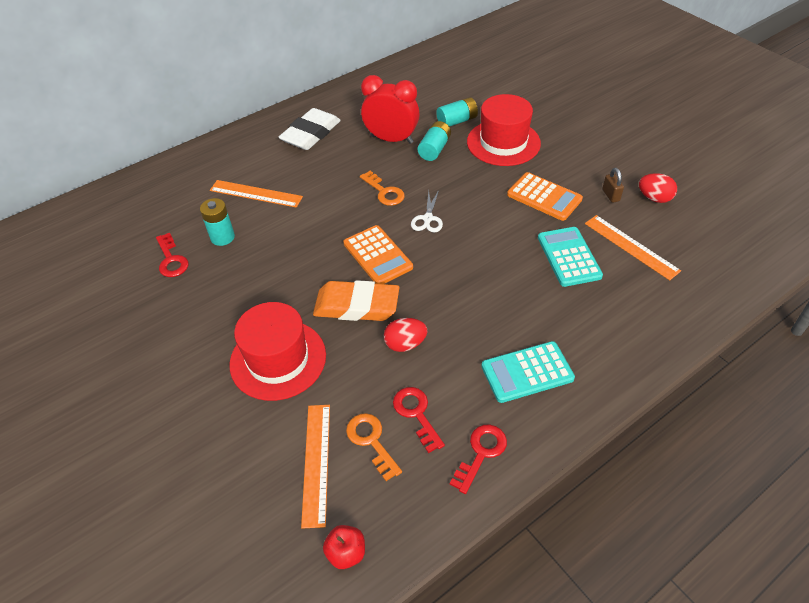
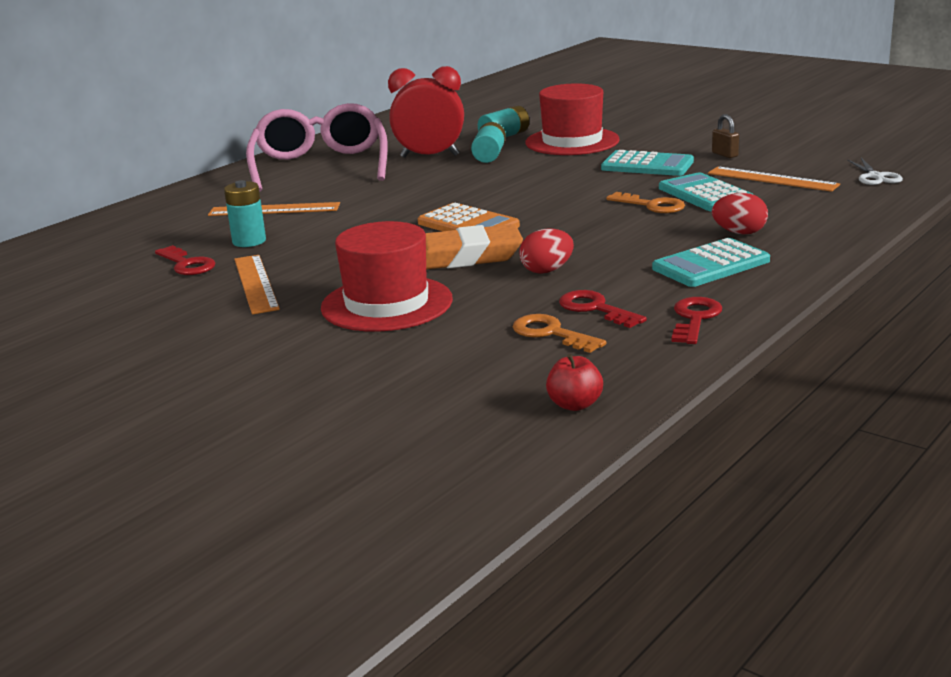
camera: 15 degrees left, 25 degrees down
(311, 134) = (320, 165): white eraser -> pink glasses
(316, 463) = (490, 357): orange ruler -> orange ruler (256, 283)
(384, 192) = (446, 187): orange key -> orange key (652, 205)
(428, 218) = (514, 195): white scissors -> white scissors (875, 177)
(544, 197) = (647, 165): orange calculator -> turquoise calculator
(654, 198) = (776, 150): red egg -> red egg (739, 233)

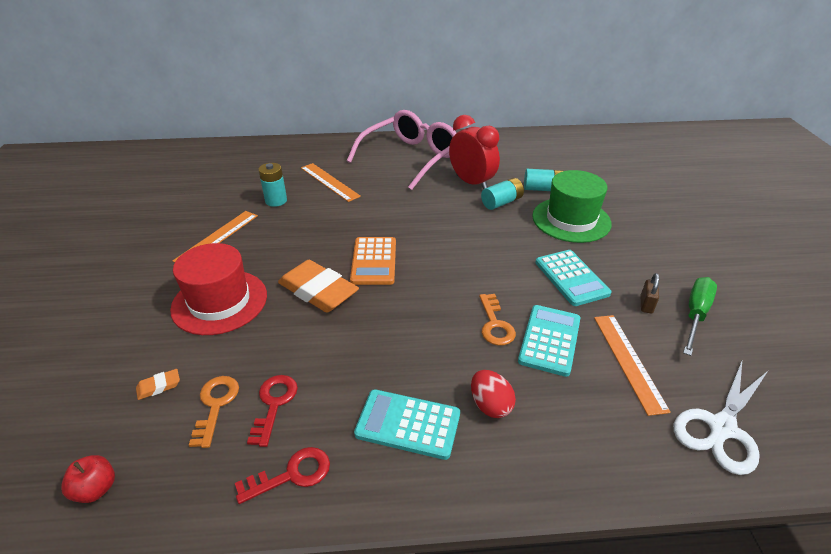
camera: 45 degrees right, 15 degrees up
(187, 264) = (228, 201): red key -> none
(473, 355) = (159, 386): none -> orange eraser
(547, 270) = (325, 340): red egg -> none
(572, 141) = (571, 220): red hat -> green hat
(763, 145) = (695, 314): none -> green screwdriver
(875, 177) = (721, 428): white scissors -> white scissors, size x1.70

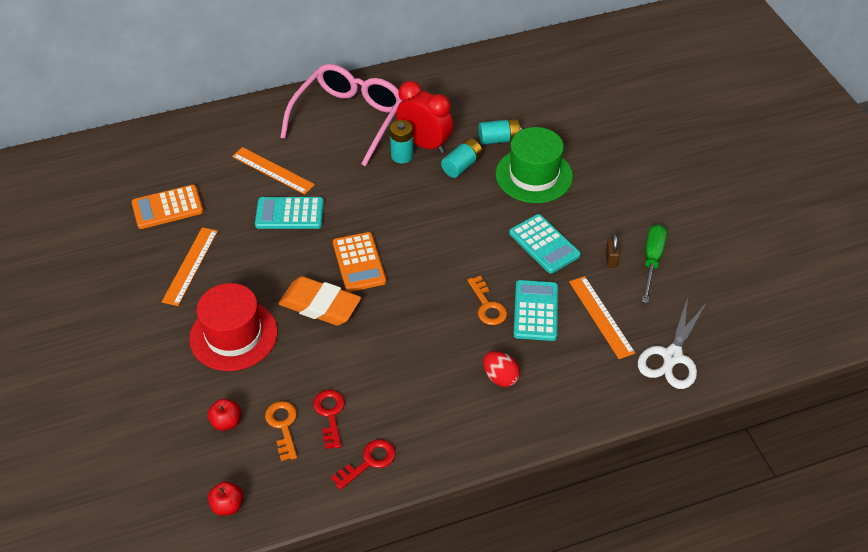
camera: 15 degrees left, 10 degrees up
(159, 386) = (226, 422): orange eraser -> red apple
(226, 193) = (167, 207): none -> orange calculator
(276, 201) = (227, 207): turquoise battery -> turquoise battery (402, 156)
(408, 424) = (441, 406): turquoise calculator -> turquoise calculator (289, 214)

